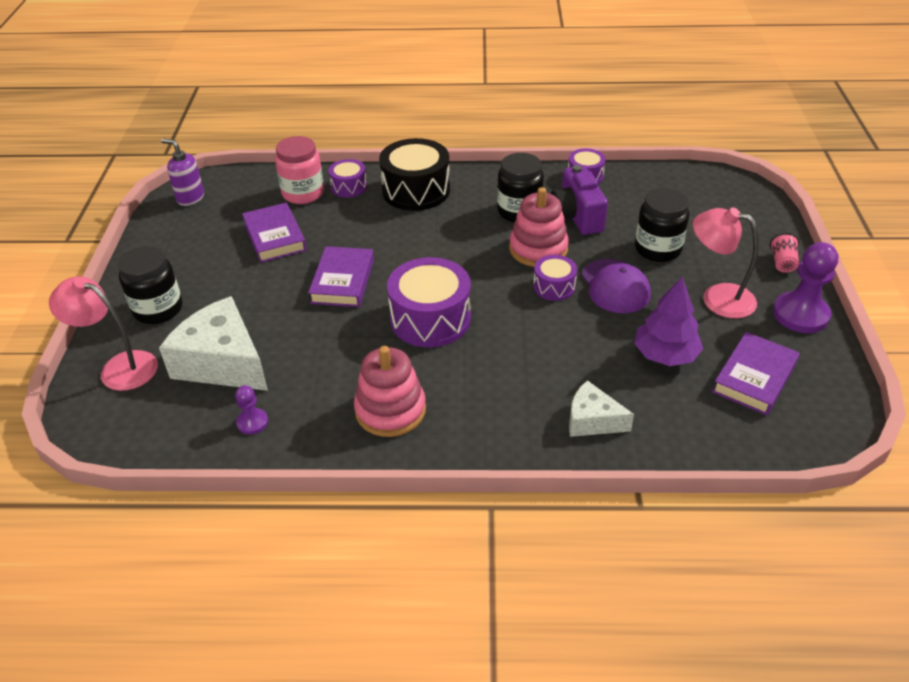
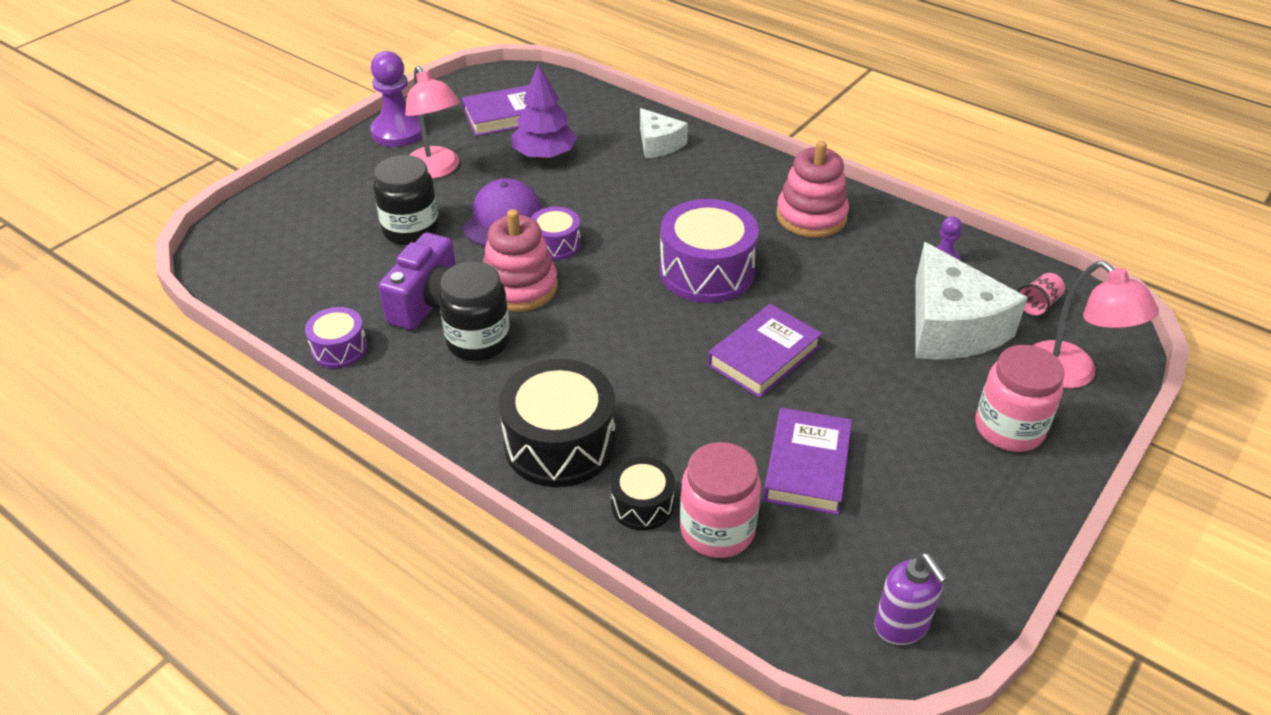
camera: 145 degrees left, 0 degrees up
(158, 309) = (1009, 429): black jar -> pink jar
(349, 187) = (642, 504): purple drum -> black drum
(782, 263) = (334, 168): pink cup -> pink cup (1037, 305)

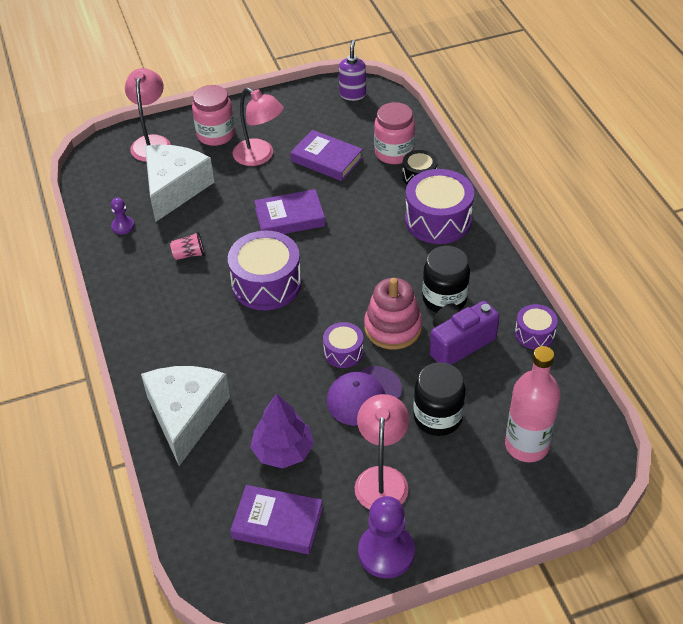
camera: 145 degrees left, 5 degrees up
(302, 242) = (526, 445): none -> pink bottle
(560, 443) = (438, 220): black drum -> purple drum
(658, 144) = (186, 416): white cheese -> white cheese, size x1.79
(807, 466) = (327, 159): purple book -> purple book turned 75 degrees clockwise
(811, 216) = (157, 293): pink stacking toy -> none
(905, 424) = (260, 156): none -> pink lamp
(1037, 305) = (114, 179): pink cup -> pink cup (189, 254)

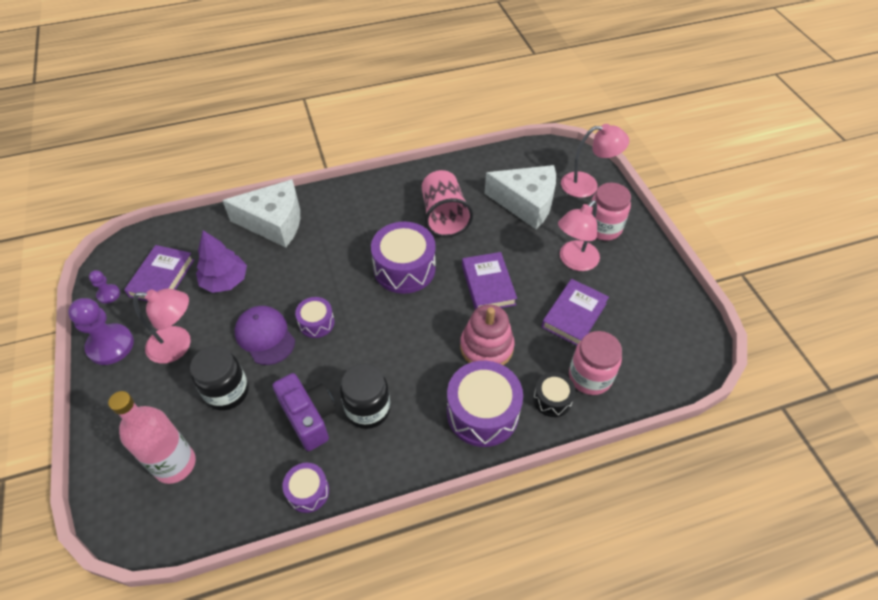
camera: 90 degrees right, 5 degrees up
(123, 226) = (479, 174): purple pawn -> purple pawn (108, 294)
(189, 254) = (444, 216): pink cup -> pink cup, size x2.22
(352, 94) = (687, 341): purple soap dispenser -> none
(393, 327) = (338, 362): pink stacking toy -> pink stacking toy (486, 347)

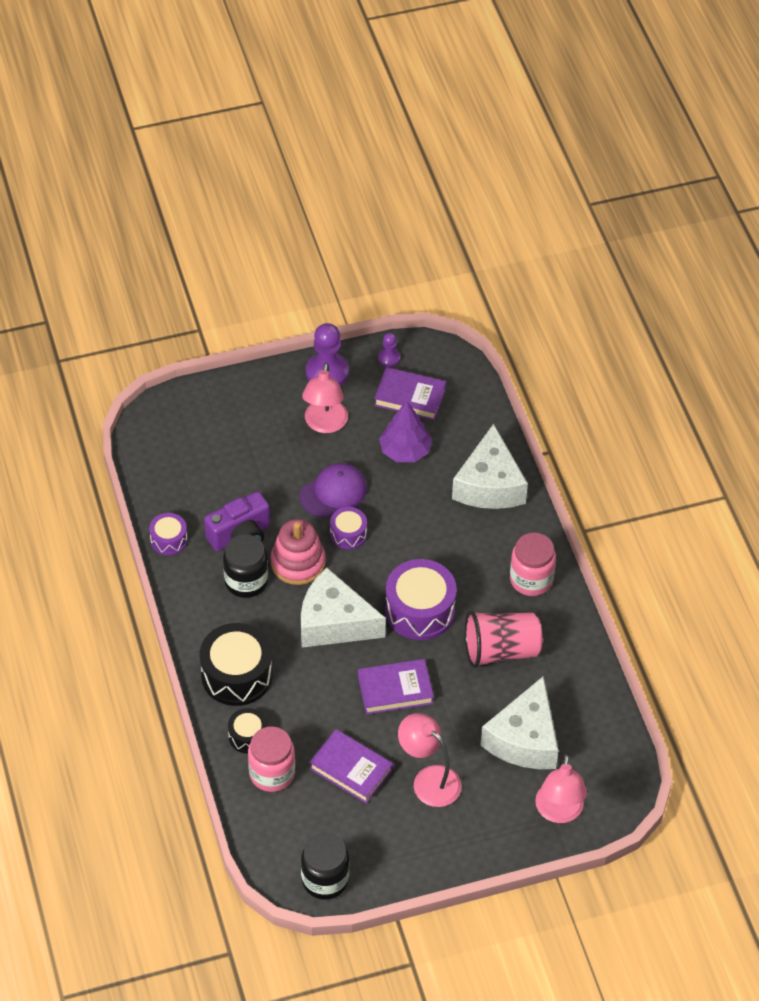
camera: 90 degrees right, 0 degrees up
(175, 464) = (201, 442): pink bottle -> none
(227, 392) = (271, 470): black jar -> black jar (325, 880)
(418, 332) = (334, 622): none -> white cheese
(482, 413) = (237, 675): purple drum -> black drum
(486, 347) = (312, 683): pink stacking toy -> pink stacking toy (298, 563)
(603, 228) = (482, 819): pink jar -> pink jar (531, 579)

